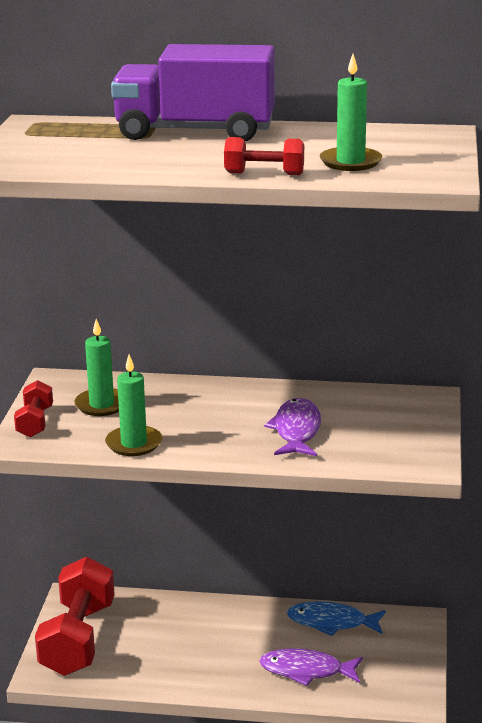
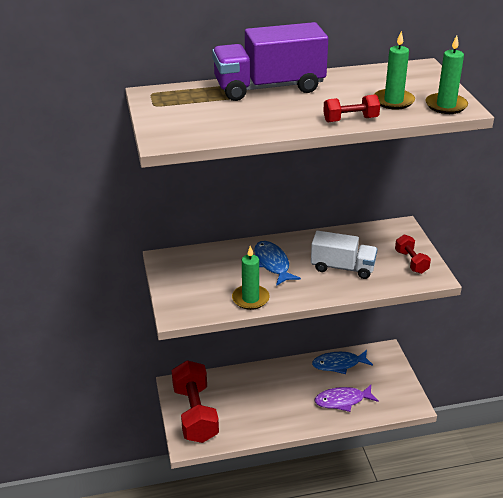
camera: 20 degrees left, 10 degrees up
(35, 422) = (175, 295): red dumbbell -> red dumbbell (411, 262)
(101, 405) = (209, 272): green candle -> green candle (446, 105)
(198, 410) = (272, 264): none -> blue fish
(296, 430) = (342, 267): purple fish -> white truck

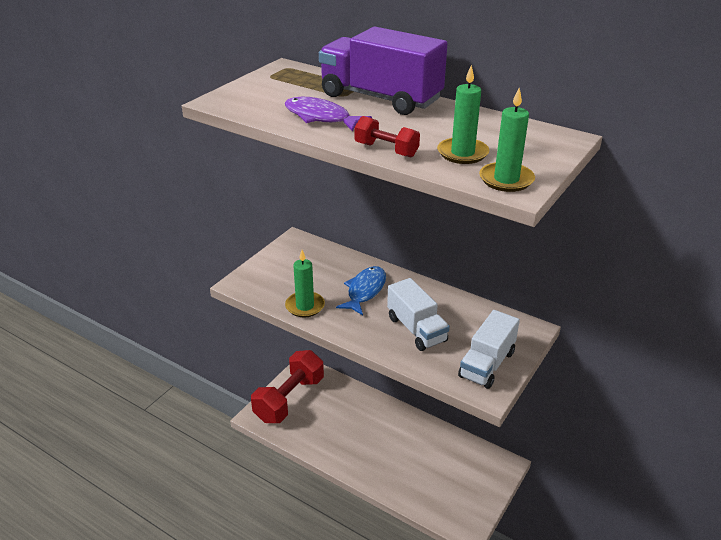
camera: 45 degrees right, 0 degrees up
(339, 364) = (447, 444): blue fish -> none
(342, 401) = (409, 475): purple fish -> purple fish (320, 117)
(411, 262) = (487, 364): red dumbbell -> white truck

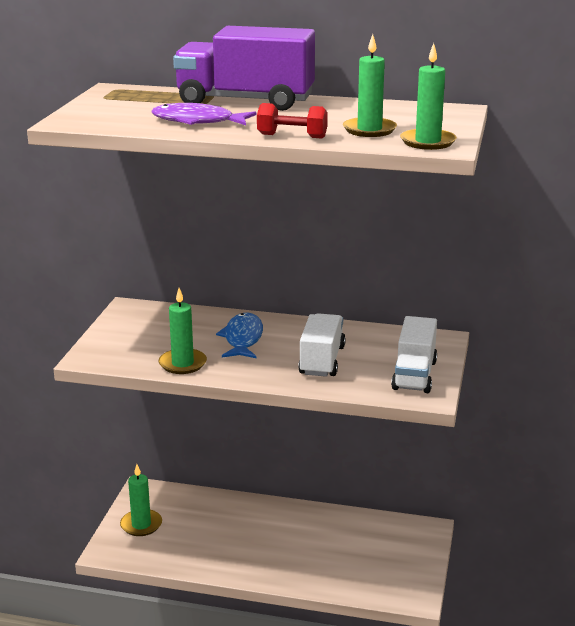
camera: 20 degrees left, 10 degrees down
(289, 399) = (141, 525): red dumbbell -> green candle
(416, 329) = (322, 360): white truck -> white truck turned 120 degrees counterclockwise

